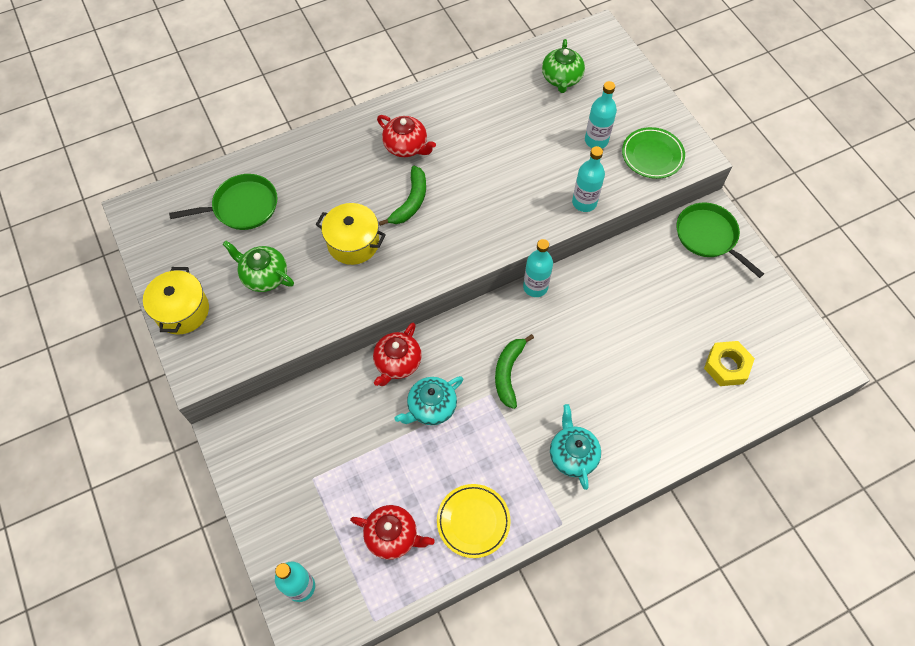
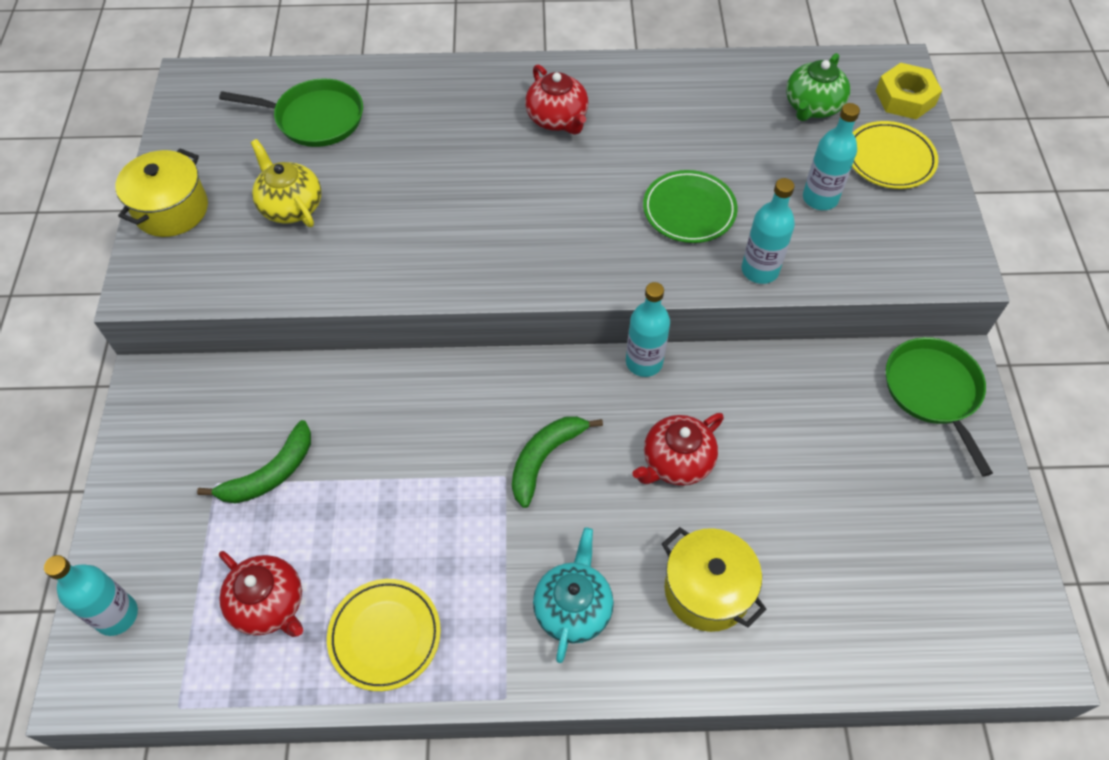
camera: 25 degrees right, 5 degrees down
(264, 276) = (291, 206): green teapot -> yellow teapot
(353, 243) = (422, 208): yellow pot -> yellow pot (707, 590)
(397, 363) = (406, 385): red teapot -> red teapot (676, 462)
(410, 202) = (524, 186): green banana -> green banana (270, 474)
(431, 407) = (416, 459): turquoise teapot -> none
(624, 98) = (889, 159): none -> yellow plate
(652, 155) = (892, 245): green plate -> green plate (689, 210)
(726, 366) = (870, 583): yellow nut -> yellow nut (905, 98)

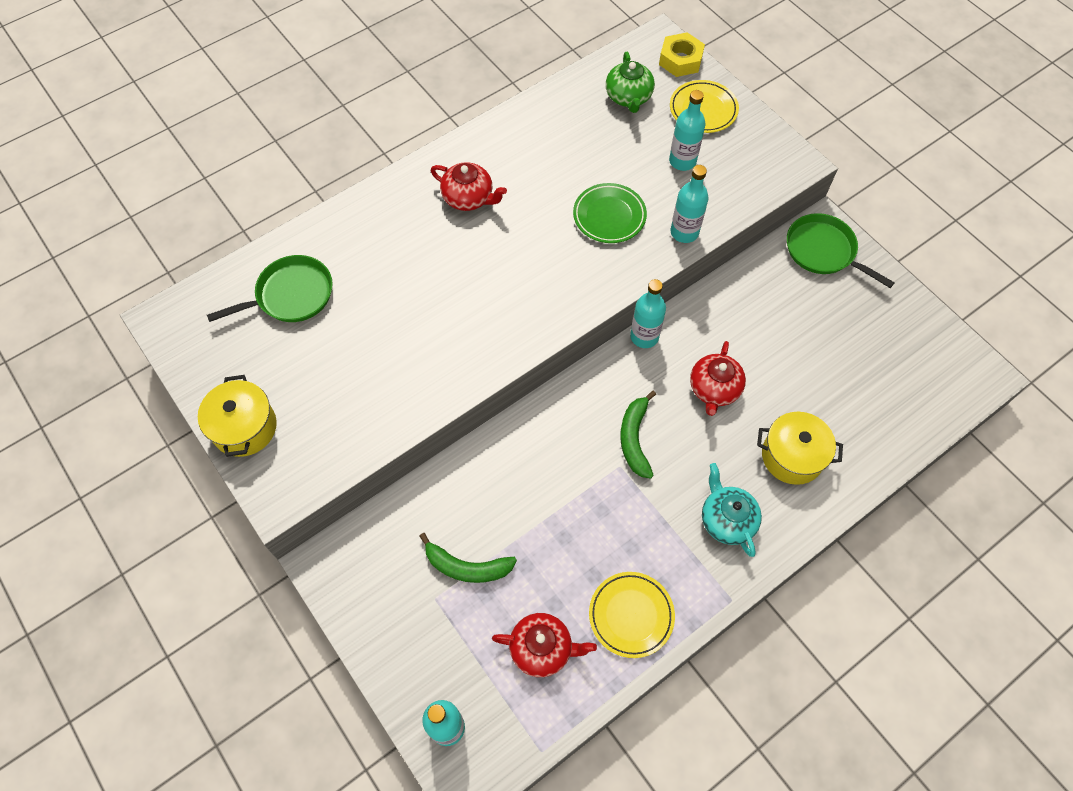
camera: 35 degrees left, 5 degrees up
(270, 474) = (466, 567): green banana -> green banana turned 90 degrees clockwise
(291, 206) = (334, 371): yellow teapot -> none

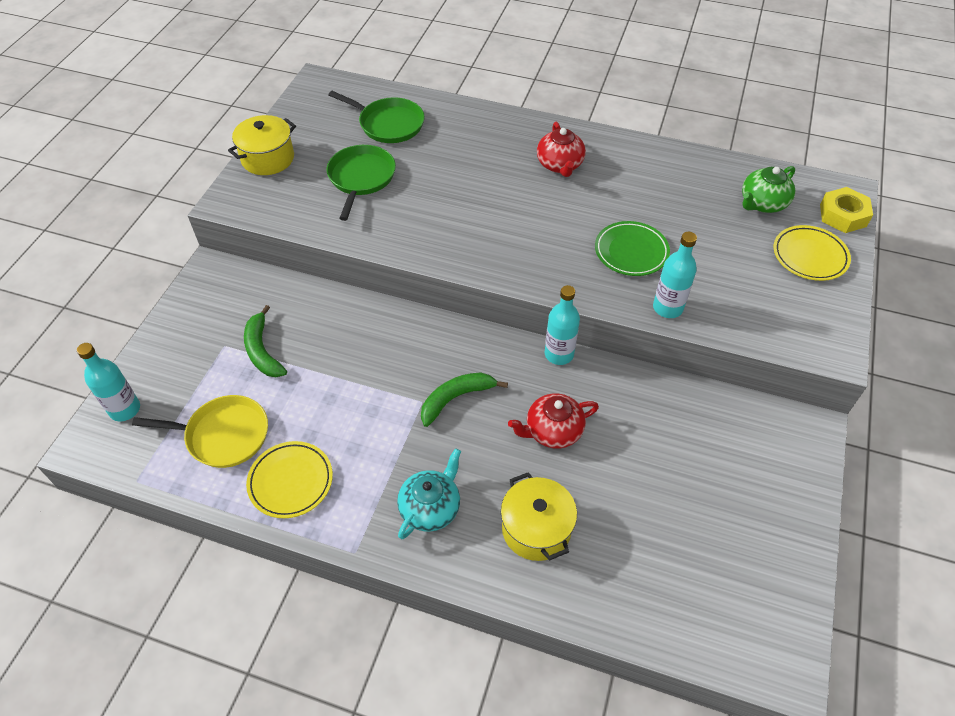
camera: 55 degrees right, 10 degrees down
(542, 648) = (224, 435): red teapot -> yellow pan
(682, 161) = (739, 270): turquoise bottle -> none
(823, 251) = (782, 442): green pan -> green pan (361, 178)

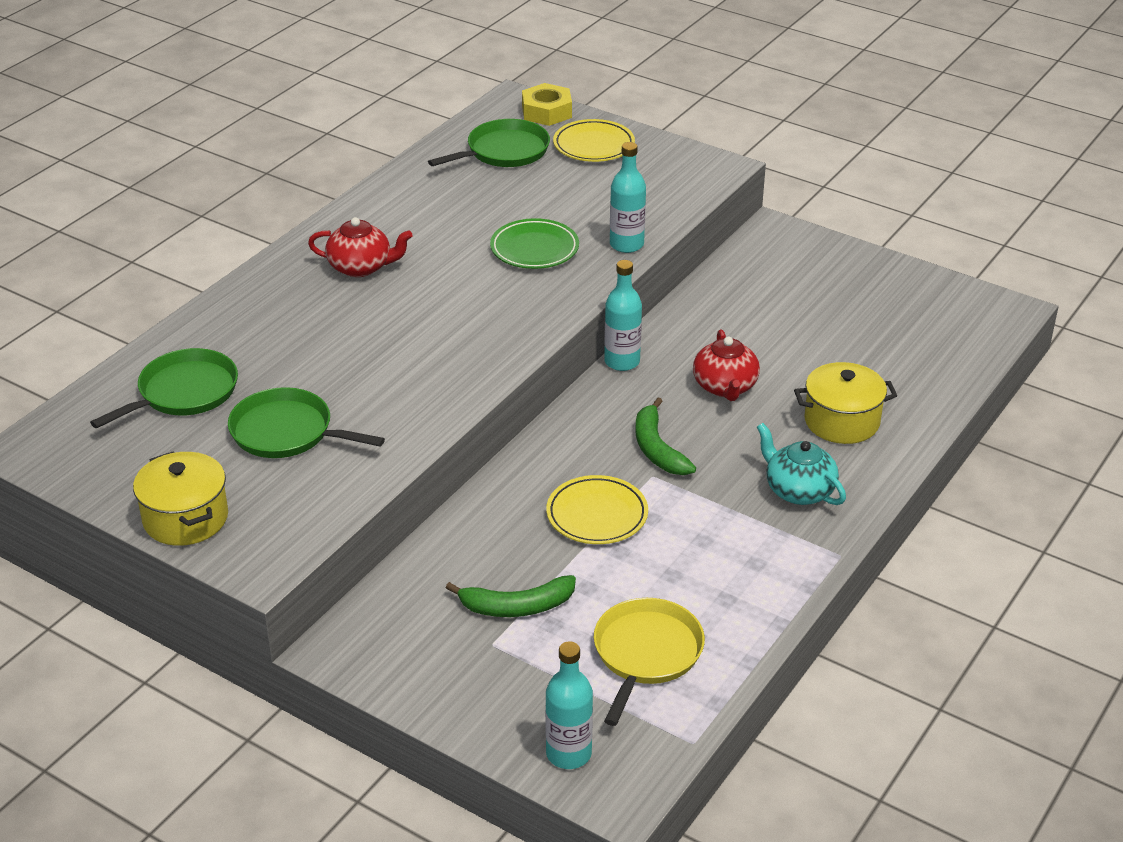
camera: 75 degrees left, 15 degrees down
(291, 481) = (734, 598): yellow plate -> yellow plate (597, 515)
(762, 203) = (504, 151): green teapot -> green pan

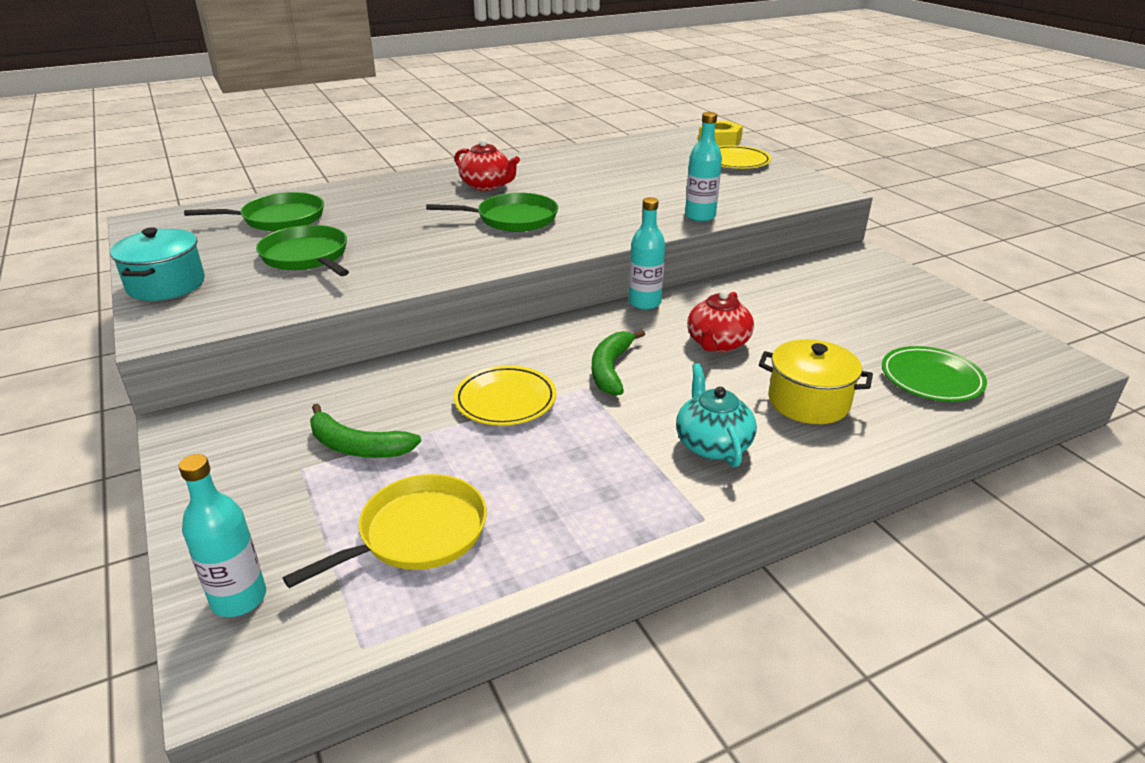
camera: 30 degrees right, 5 degrees down
(185, 518) = (166, 285): yellow pot -> turquoise pot
(504, 151) = (664, 152): green pan -> green pan (513, 219)
(534, 249) = (623, 203): green plate -> green plate (931, 379)

